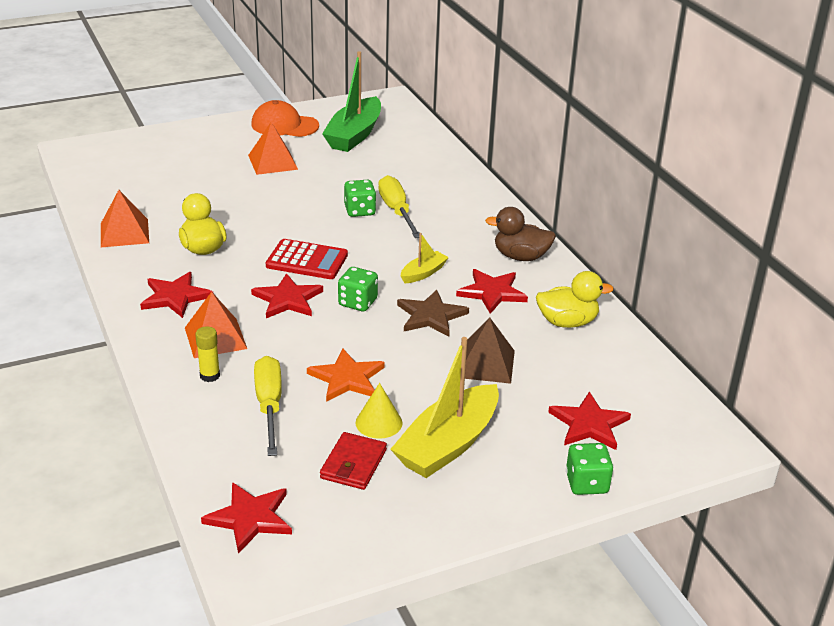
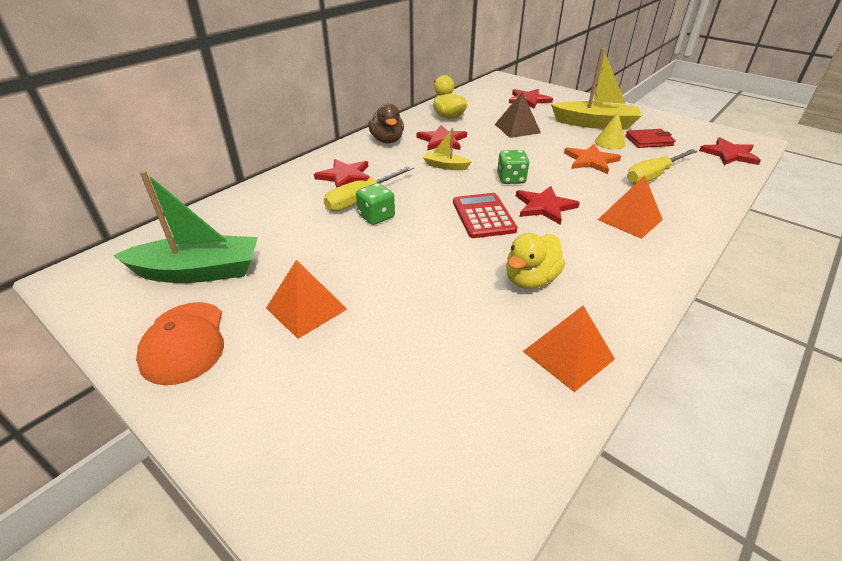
camera: 115 degrees left, 5 degrees up
(175, 297) = (615, 261): red star -> red star (345, 176)
(210, 376) = (666, 206): yellow glue stick -> none
(431, 316) = (492, 152): brown star -> none
(586, 483) = (569, 95): green dice -> none

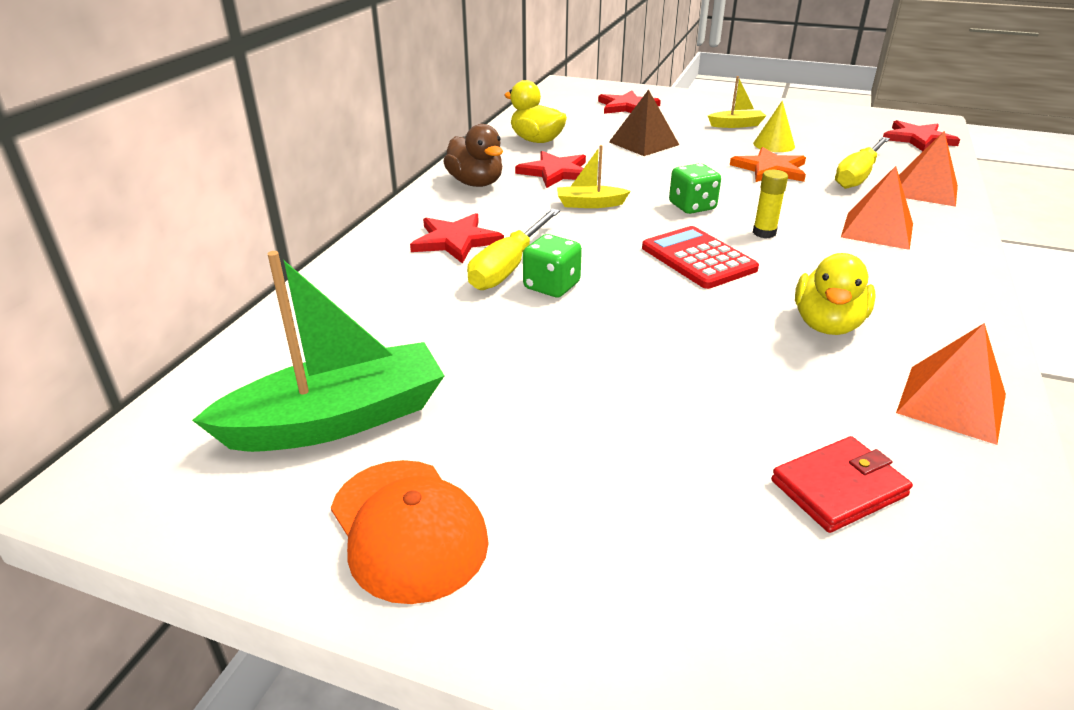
camera: 20 degrees left, 5 degrees down
(306, 308) = (561, 431): orange pyramid -> orange pyramid (925, 190)
(544, 206) = (764, 233): red star -> yellow glue stick
(595, 124) = (736, 125): yellow boat -> yellow boat, size x0.49
(649, 141) = (817, 136): red wallet -> red wallet (838, 488)

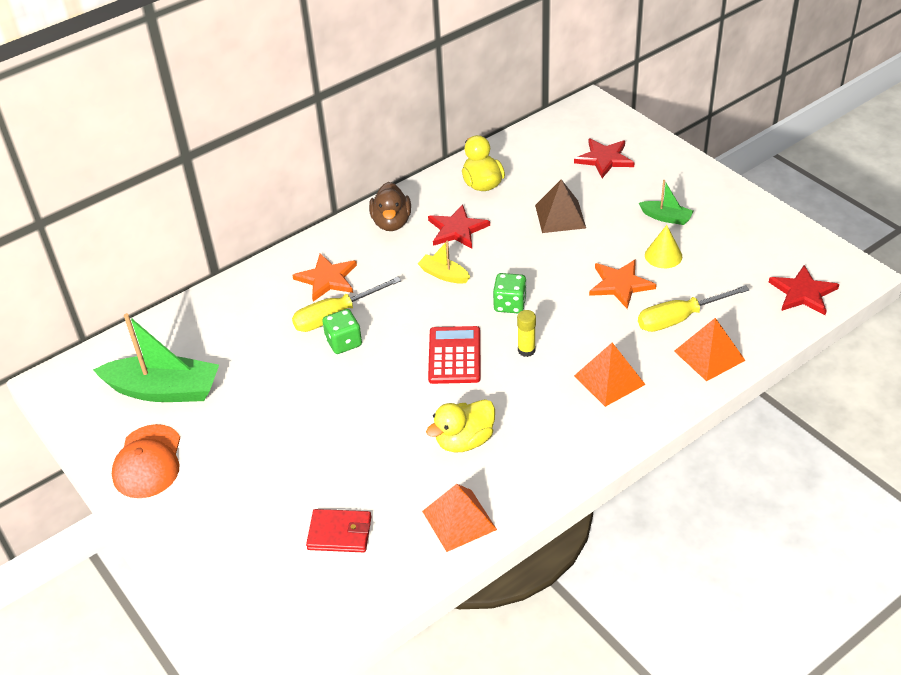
camera: 35 degrees right, 10 degrees up
(456, 240) = (327, 279): red star -> orange star
(736, 125) = (666, 217): yellow boat -> green boat

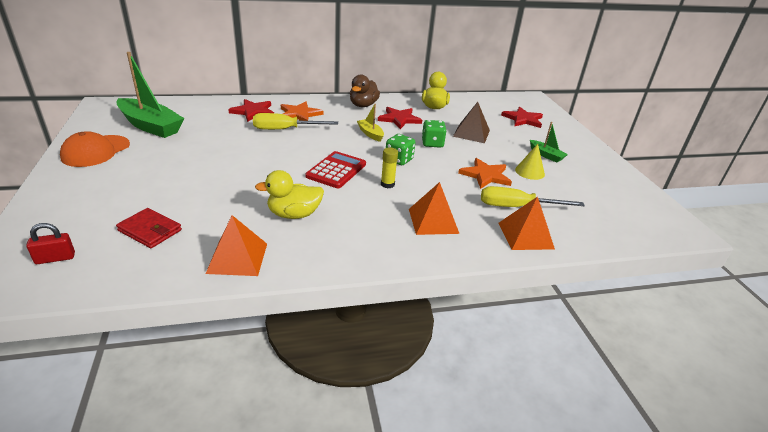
camera: 20 degrees right, 10 degrees down
(285, 609) = (55, 258): none -> red padlock
(344, 342) = (275, 141): green dice -> green dice (432, 143)
(803, 293) = (632, 226): red star -> red star (253, 111)

